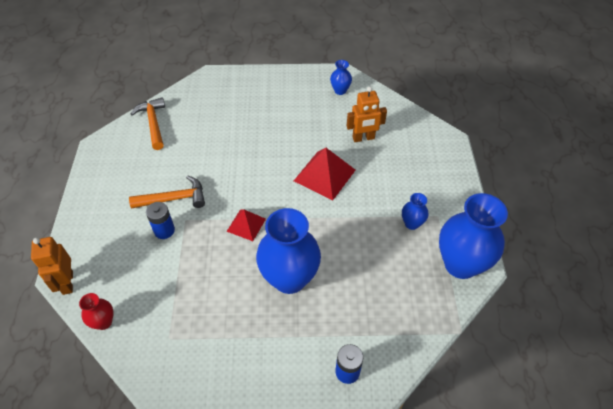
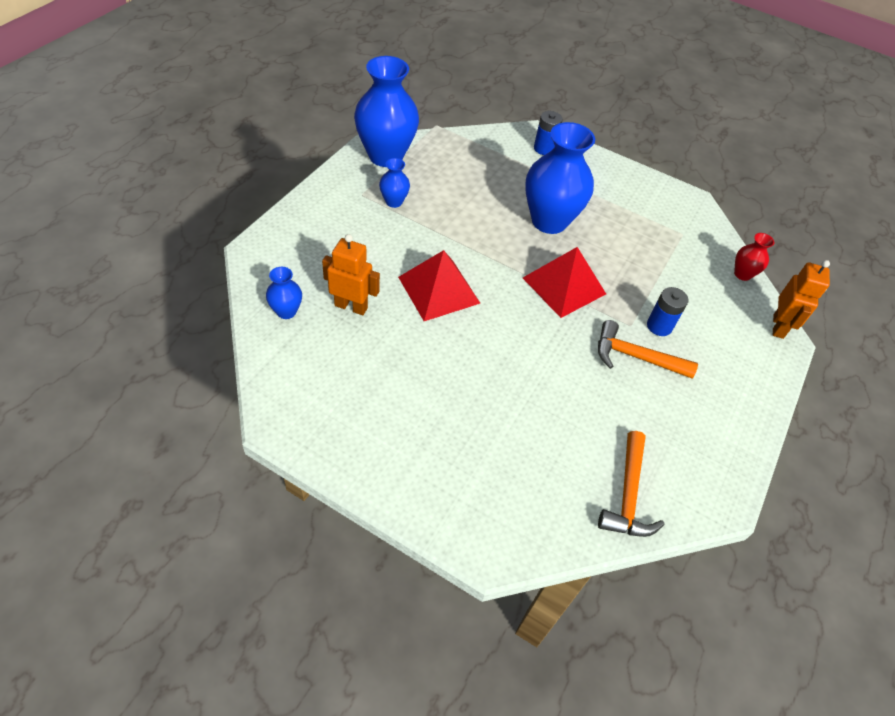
camera: 155 degrees left, 0 degrees up
(246, 225) = (564, 285): red pyramid -> red pyramid, size x1.66
(340, 90) = (310, 392): blue vase -> blue vase (286, 311)

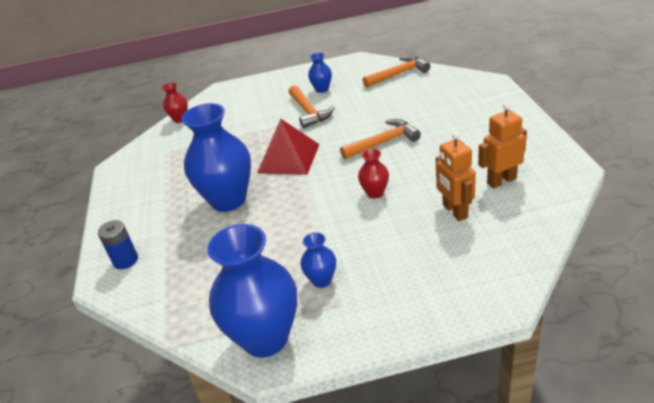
camera: 120 degrees left, 15 degrees down
(286, 311) = (512, 231): blue vase -> blue vase (322, 89)
(439, 290) = (375, 193): red pyramid -> red vase
(501, 355) = (383, 142): none -> orange hammer
(659, 326) = (271, 118): blue battery -> none
(778, 326) = (214, 94): orange robot -> orange robot (501, 181)

